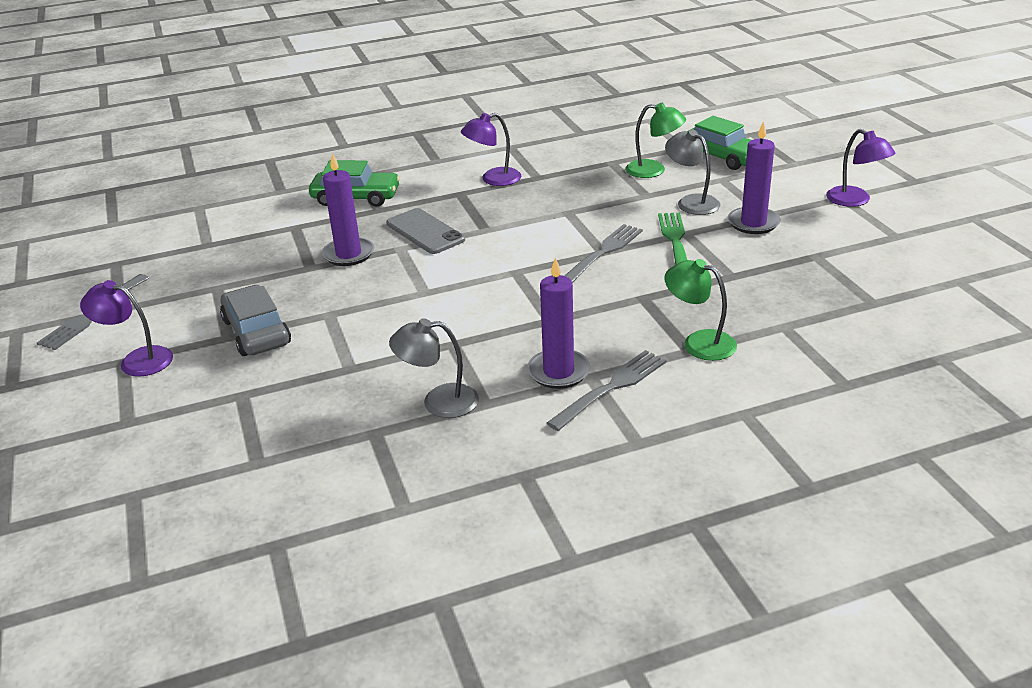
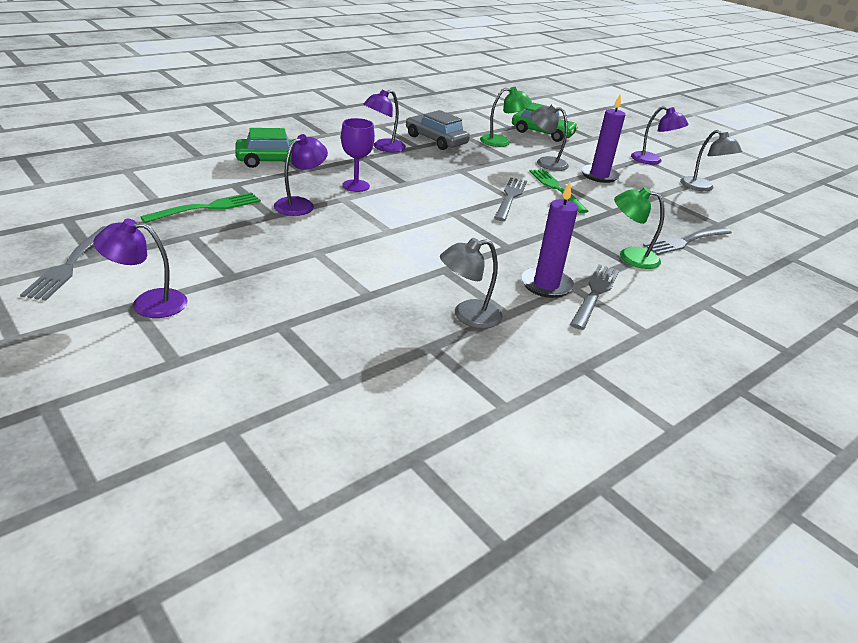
camera: 25 degrees left, 0 degrees up
(251, 255) = (207, 208): none -> green fork
(257, 332) = (258, 271): grey car -> grey car (436, 140)
(348, 254) = (300, 204): purple candle -> purple lamp
(425, 232) = (356, 186): grey phone -> purple goblet
(798, 325) = (686, 241): none -> grey fork
(897, 245) = (702, 187): none -> grey lamp

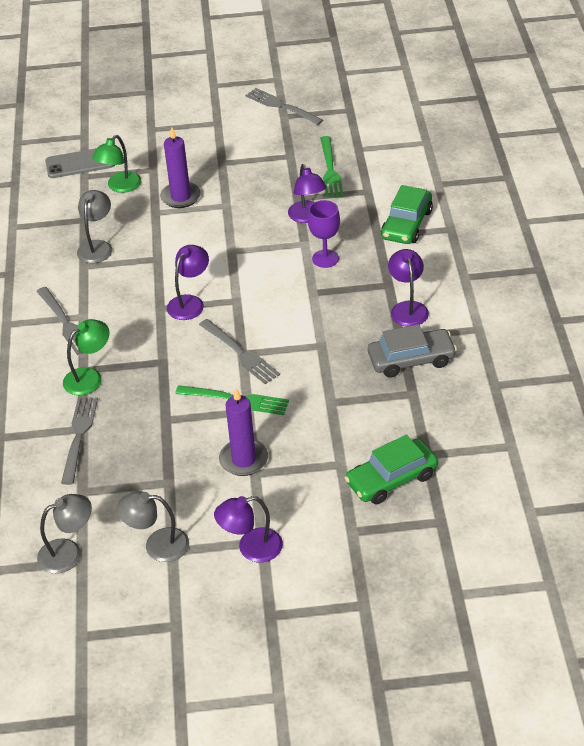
camera: 130 degrees right, 10 degrees up
(148, 303) = (215, 128): purple lamp -> purple lamp (190, 302)
(310, 403) = (80, 163): none -> grey phone
(501, 142) = (381, 419): green lamp -> green lamp (120, 187)
(545, 162) = (303, 429): grey lamp -> grey lamp (68, 552)
(546, 285) = (96, 302): purple candle -> purple candle (181, 197)

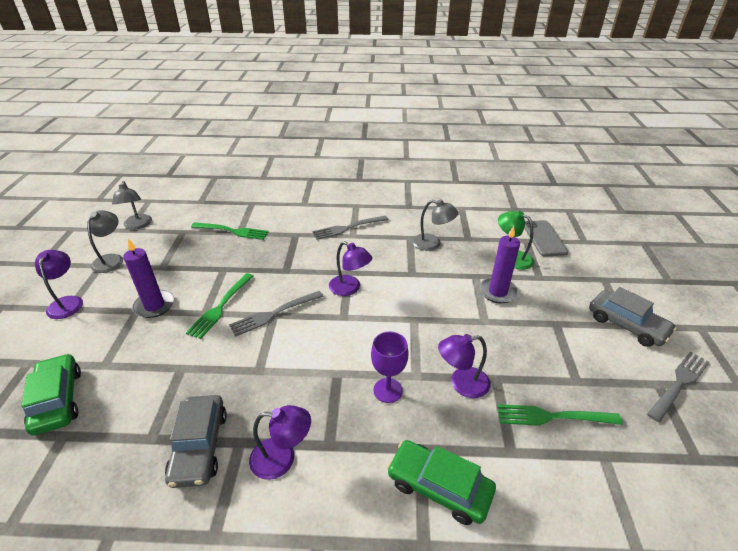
camera: 95 degrees right, 5 degrees down
(79, 436) = (232, 231): grey fork -> green fork
(89, 377) = (287, 236): green lamp -> none
(217, 123) = (626, 325): none -> grey car

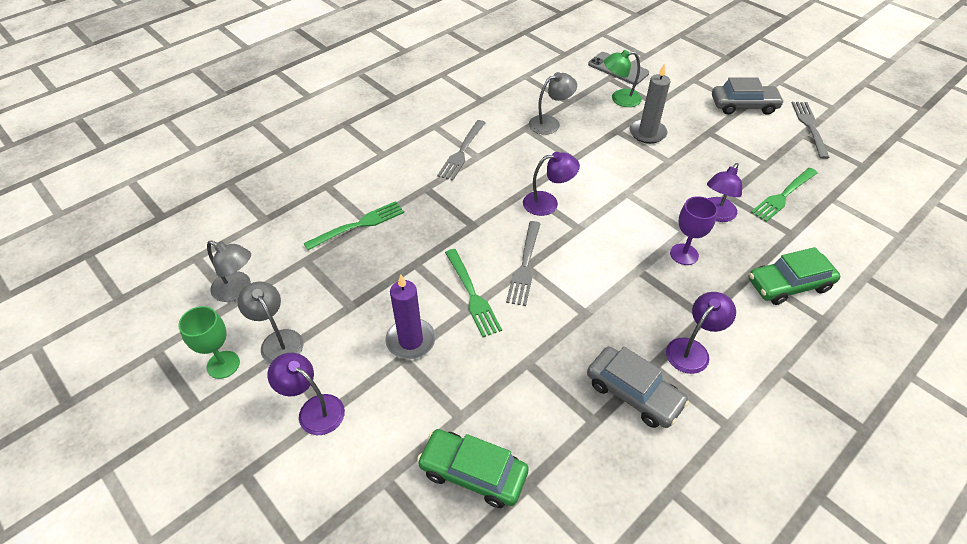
camera: 45 degrees left, 10 degrees up
(77, 253) = (223, 364): none -> green goblet
(497, 292) = (647, 133): purple candle -> grey candle

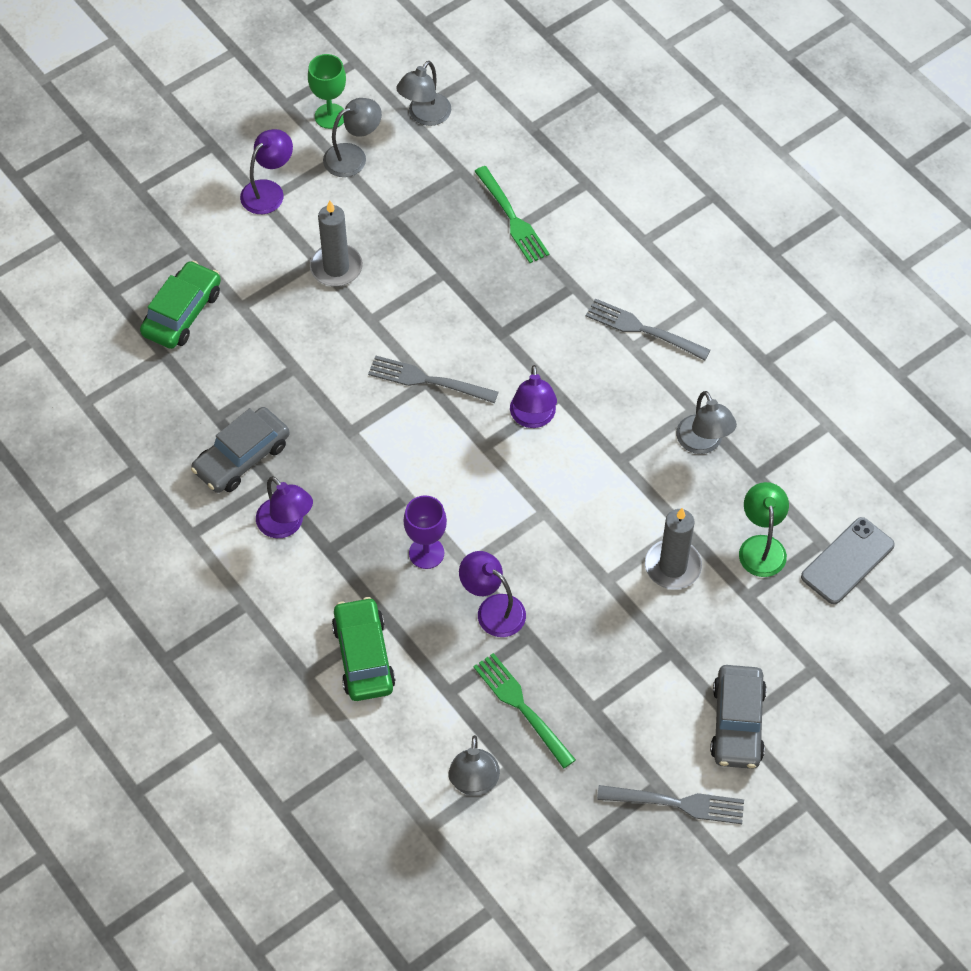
camera: 95 degrees right, 10 degrees up
(411, 341) = (336, 267): purple candle -> grey candle
(472, 294) = (391, 325): green fork -> none
(853, 216) = (473, 783): none -> grey lamp

